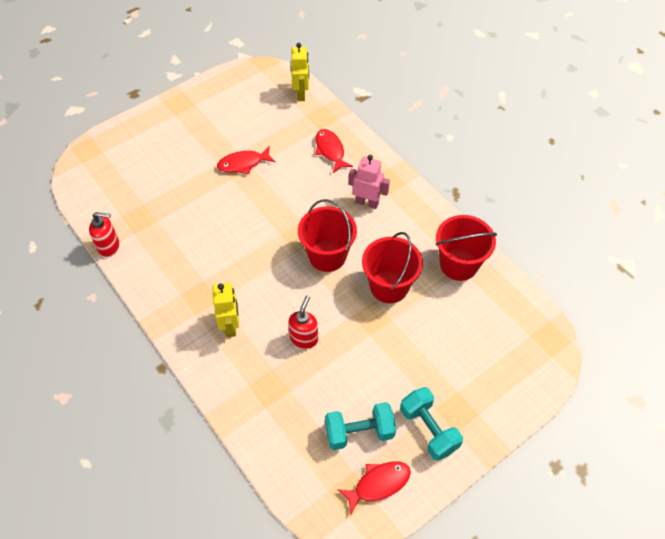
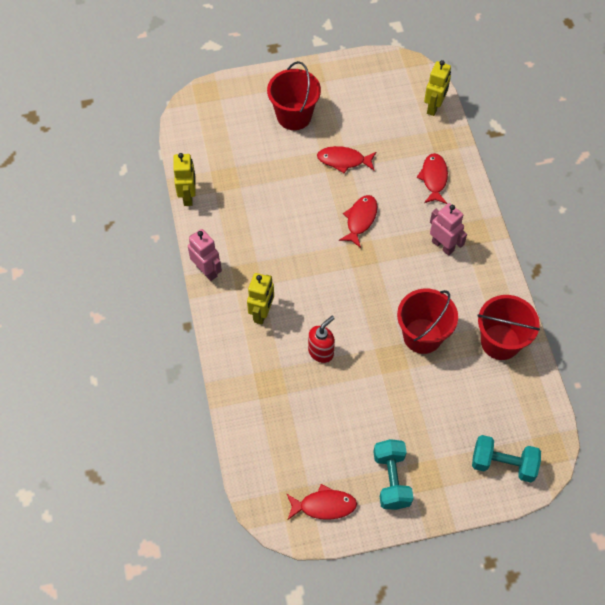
camera: 25 degrees right, 5 degrees up
(109, 247) = (188, 196): red soap dispenser -> yellow robot
(158, 308) = (207, 271): none -> pink robot
(283, 208) = (360, 220): none -> red fish
(327, 256) = (379, 283): red bucket -> red bucket (294, 116)
(359, 432) = (329, 455): turquoise dumbbell -> turquoise dumbbell (503, 464)

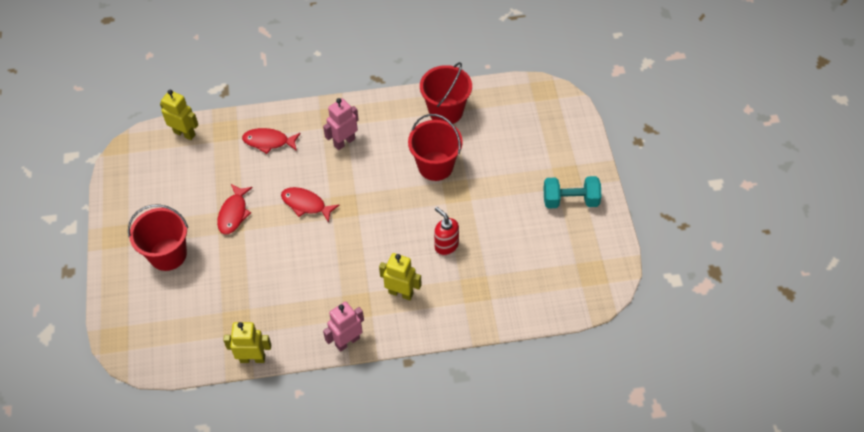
camera: 85 degrees left, 5 degrees down
(324, 505) = (594, 252): red fish -> none
(503, 464) = (556, 122): turquoise dumbbell -> none

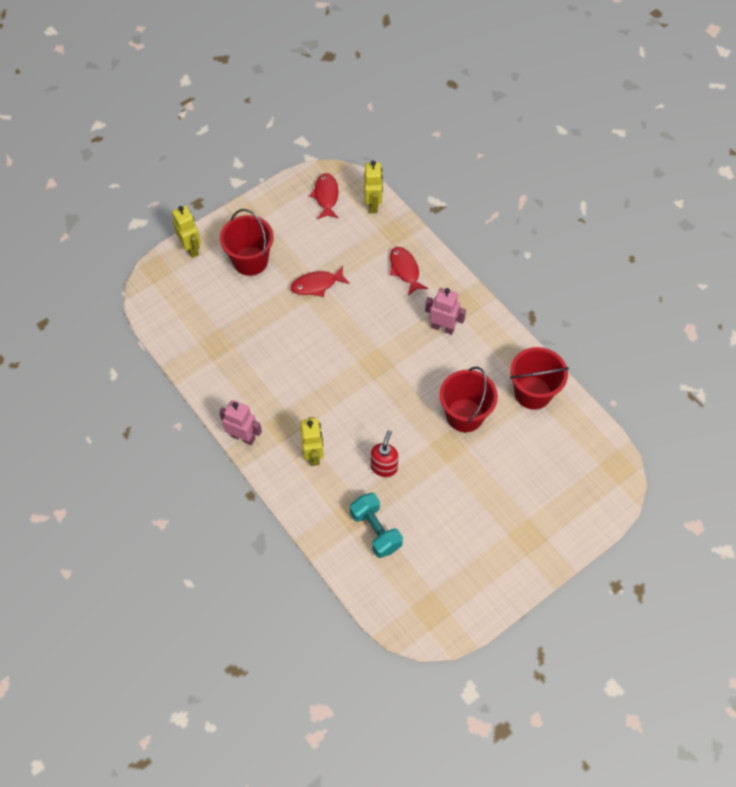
camera: 60 degrees right, 5 degrees up
(252, 358) = (190, 375): yellow robot -> yellow robot (191, 248)
(306, 204) = (359, 333): red fish -> red fish (326, 196)
(570, 200) = (500, 553): turquoise dumbbell -> turquoise dumbbell (375, 530)

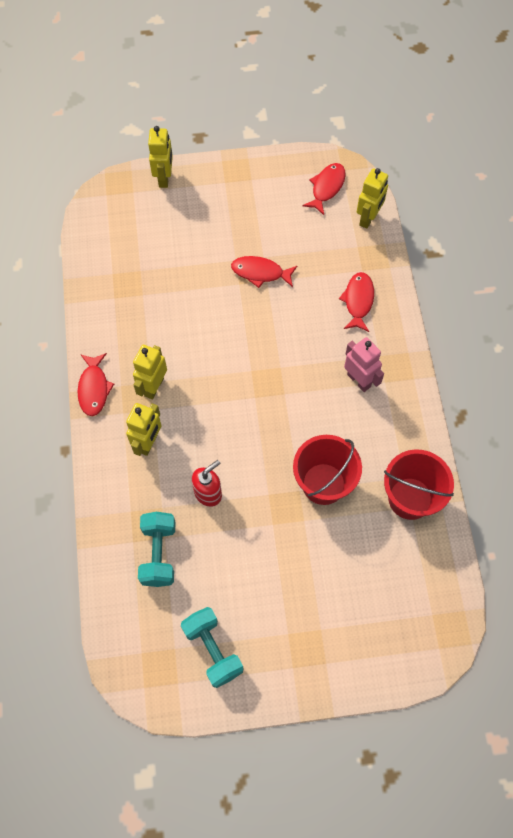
camera: 30 degrees right, 5 degrees up
(243, 437) = (94, 388): pink robot -> red fish
(250, 261) = (212, 217): red bucket -> none
(290, 411) = (153, 387): none -> yellow robot
(461, 576) = (212, 650): none -> turquoise dumbbell

